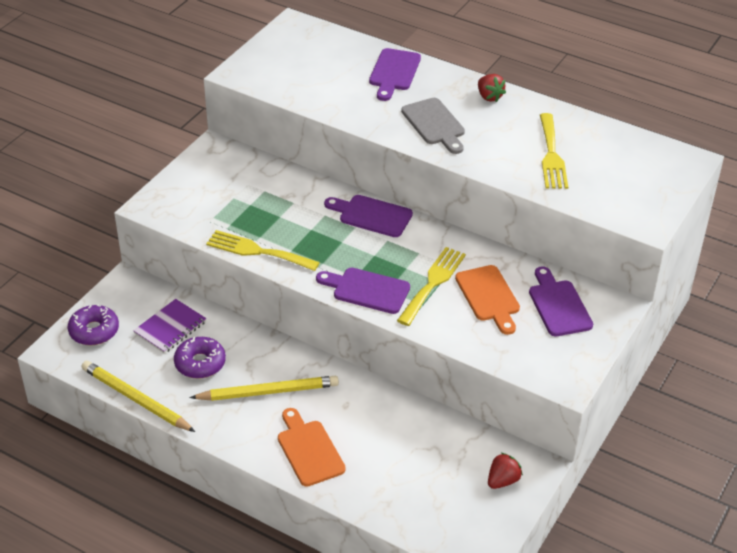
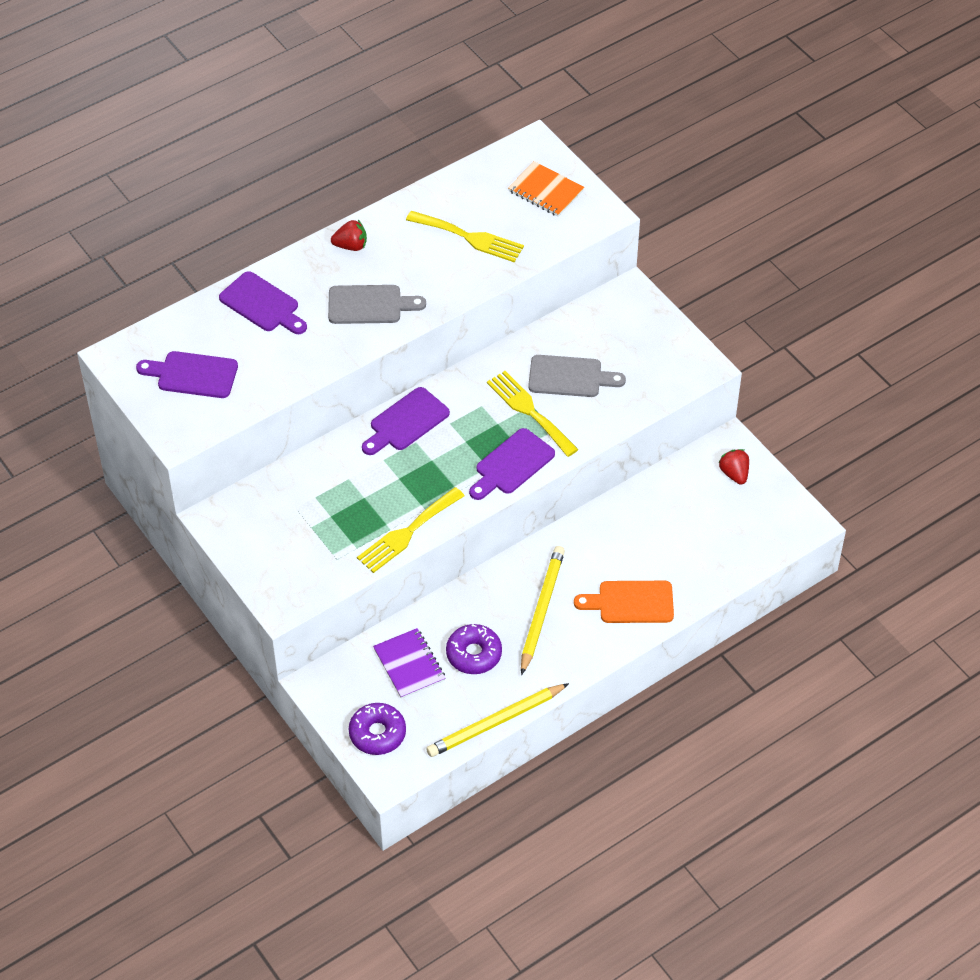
camera: 65 degrees left, 10 degrees up
(489, 296) = (569, 377): orange cutting board -> grey cutting board
(558, 305) = (607, 332): purple cutting board -> purple cutting board (193, 375)
(643, 183) = (545, 191): none -> orange notebook

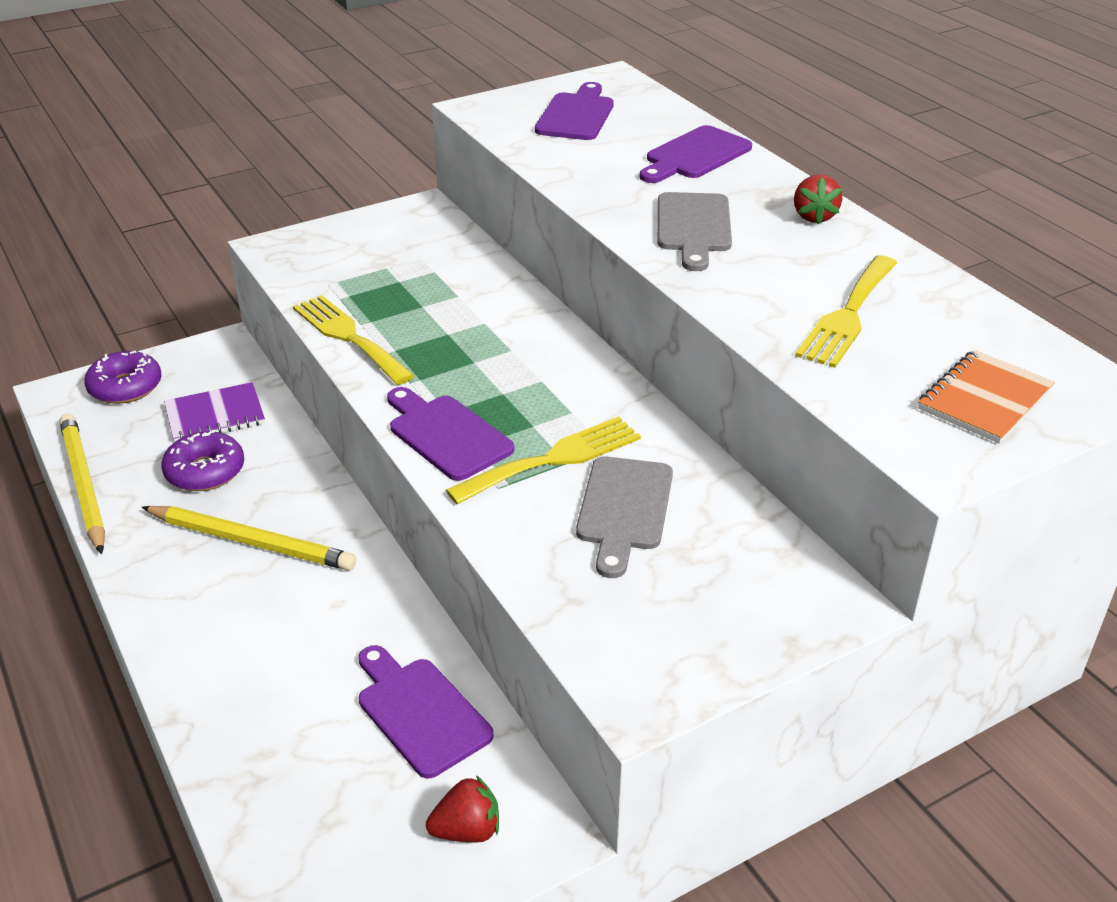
camera: 95 degrees right, 15 degrees down
(406, 422) = (549, 343): purple cutting board -> purple cutting board (420, 712)
(631, 602) = (225, 646): orange cutting board -> none

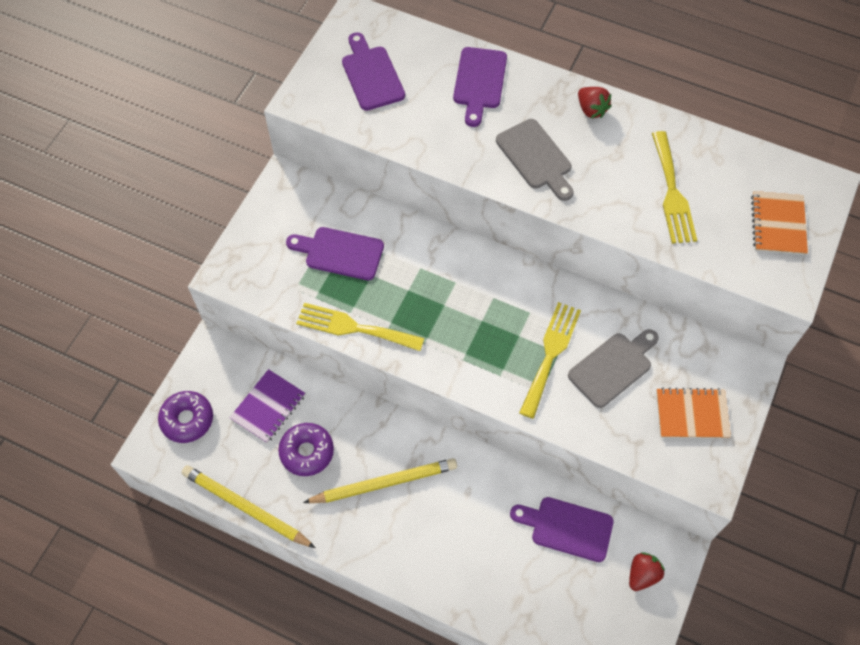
camera: 35 degrees left, 25 degrees up
(446, 435) = (481, 371): purple cutting board -> purple cutting board (340, 253)
(624, 509) = (613, 367): grey cutting board -> grey cutting board turned 105 degrees counterclockwise
(687, 610) = (692, 414): none -> orange notebook

